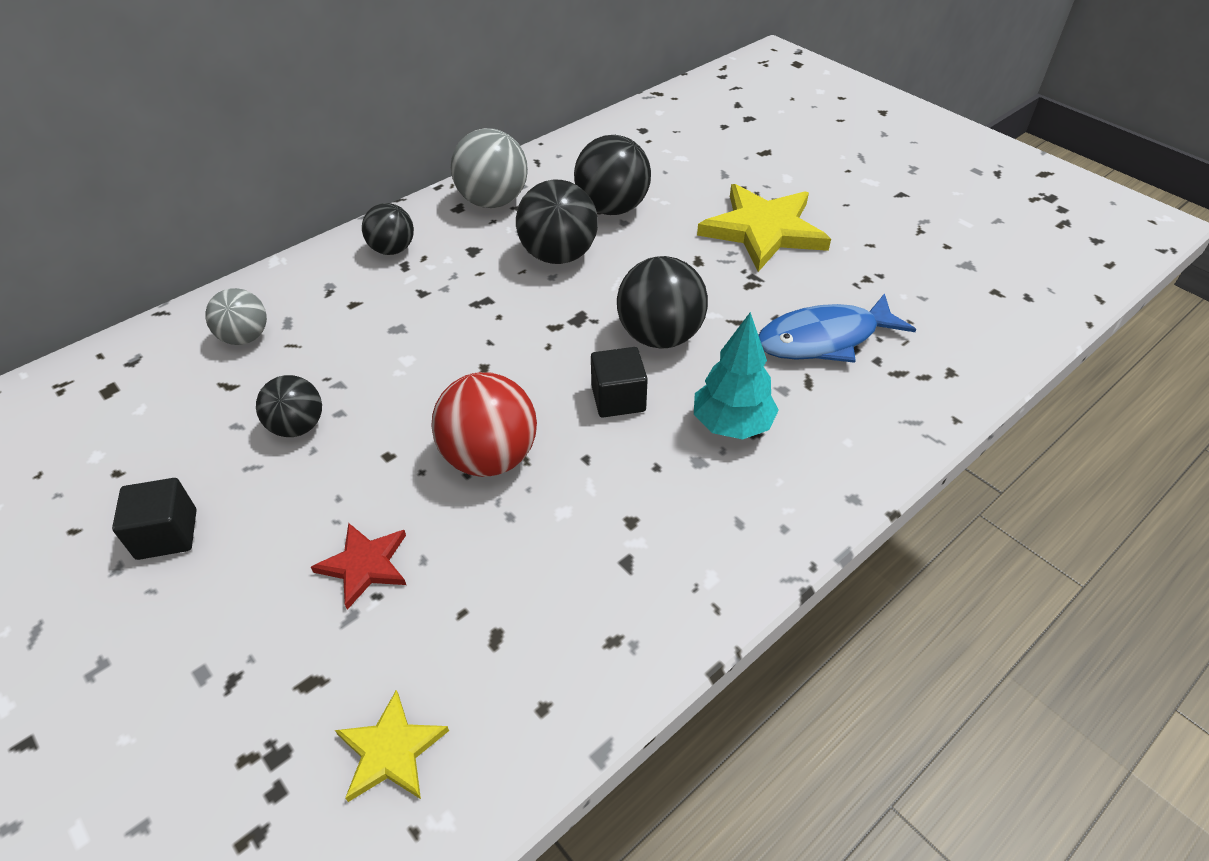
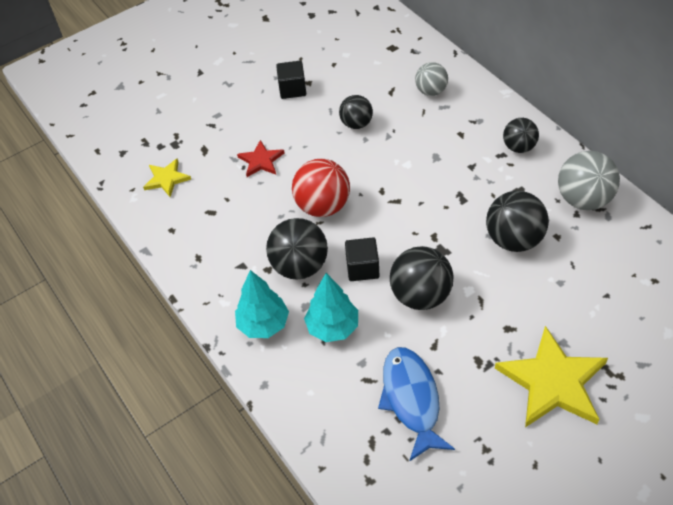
camera: 100 degrees right, 5 degrees up
(612, 208) = (579, 275): black ball -> black ball (300, 266)
(745, 512) = (263, 324): none -> turquoise tree

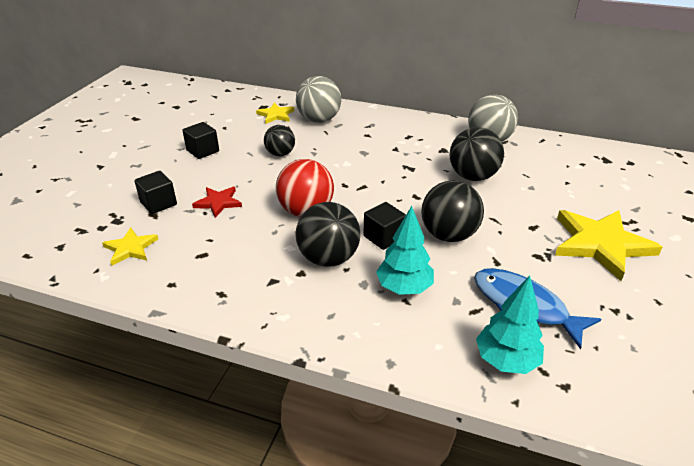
camera: 40 degrees left, 15 degrees down
(216, 139) = (158, 203): none -> black cube
(263, 324) = (340, 315): turquoise tree -> turquoise tree (506, 360)
(394, 66) = (276, 115): none -> yellow star
(431, 91) = (319, 120): grey ball -> grey ball, size x1.59
(519, 147) = (415, 129): black ball -> none

